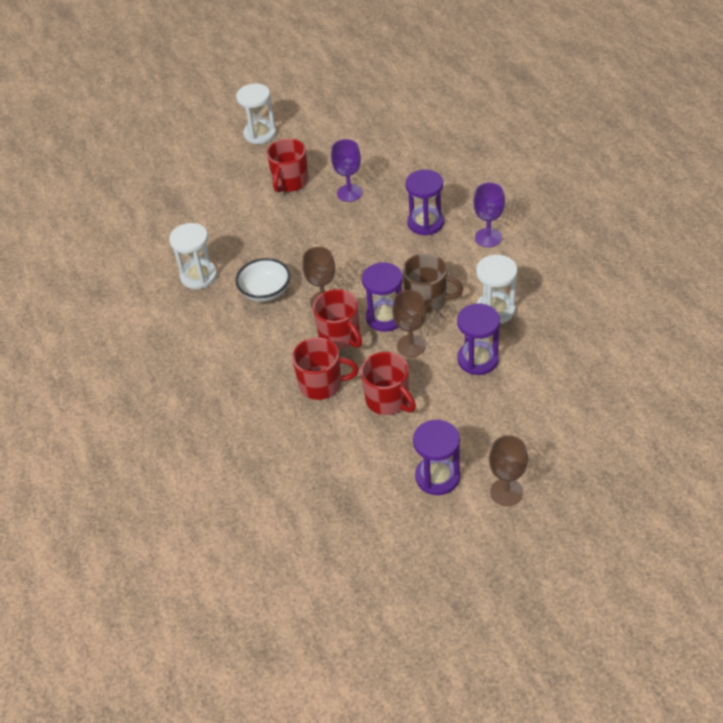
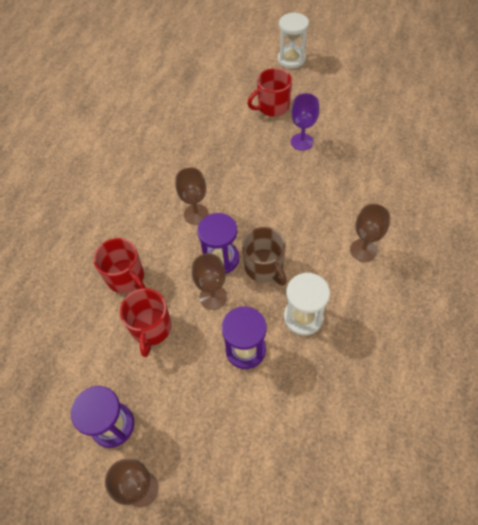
camera: 40 degrees right, 10 degrees up
(199, 276) = (146, 137): white hourglass -> none
(265, 291) = (170, 178): white bowl -> none
(340, 336) = (177, 250): red mug -> none
(425, 223) = (329, 203): purple hourglass -> none
(488, 237) = (363, 250): purple goblet -> brown goblet

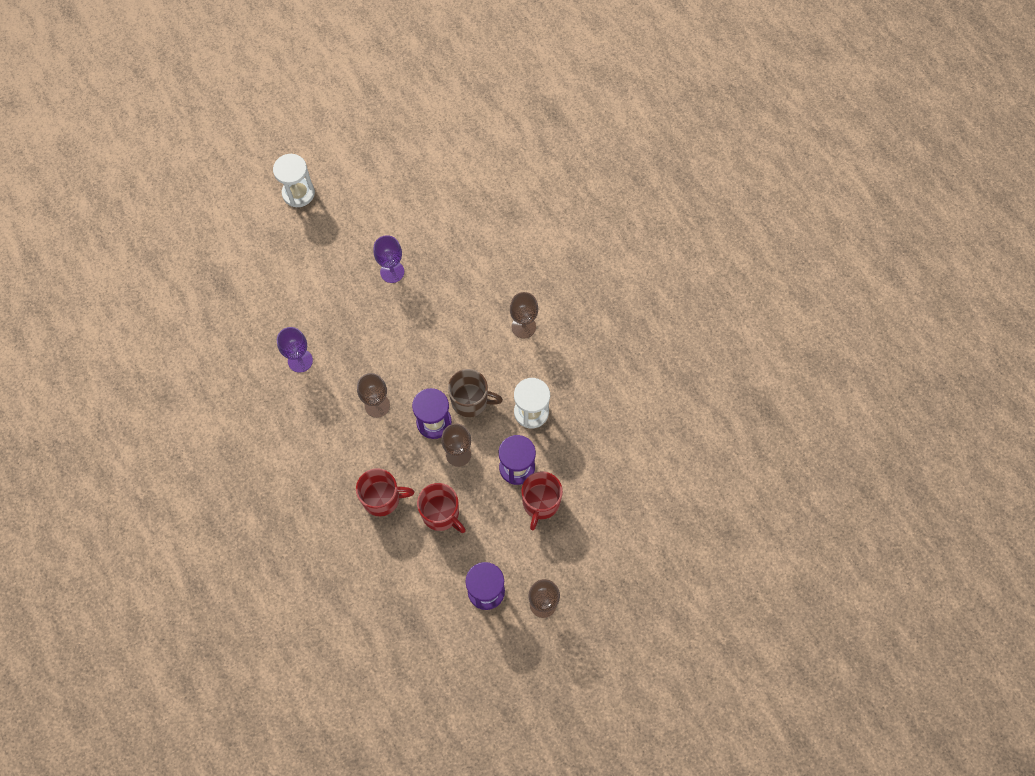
camera: 50 degrees left, 10 degrees up
(181, 148) = (300, 360): none -> purple goblet
(272, 107) = (334, 258): red mug -> red mug (540, 503)

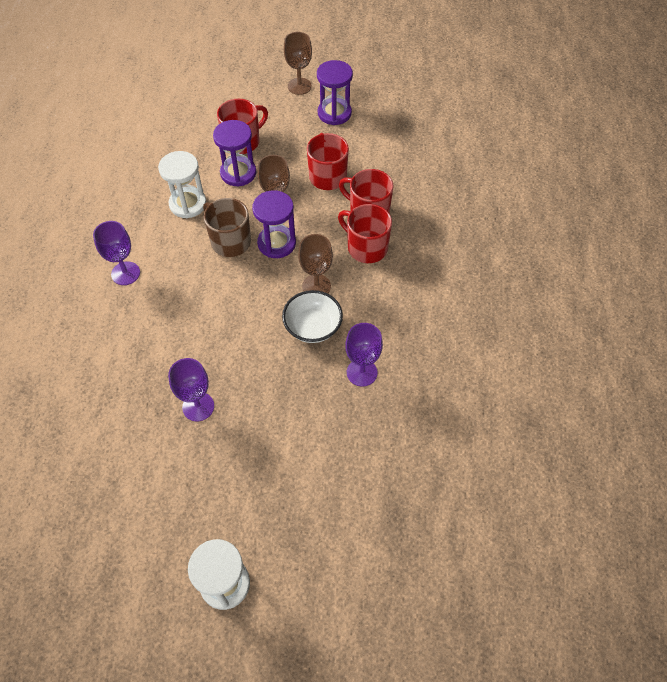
camera: 145 degrees left, 10 degrees down
(357, 372) = (313, 327): none -> white bowl
(362, 463) = (366, 247): none -> red mug
(523, 327) = (125, 273): brown goblet -> purple goblet

